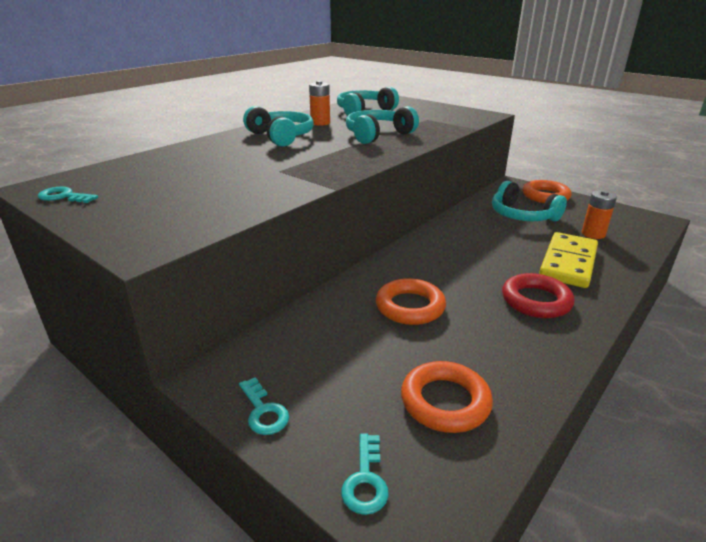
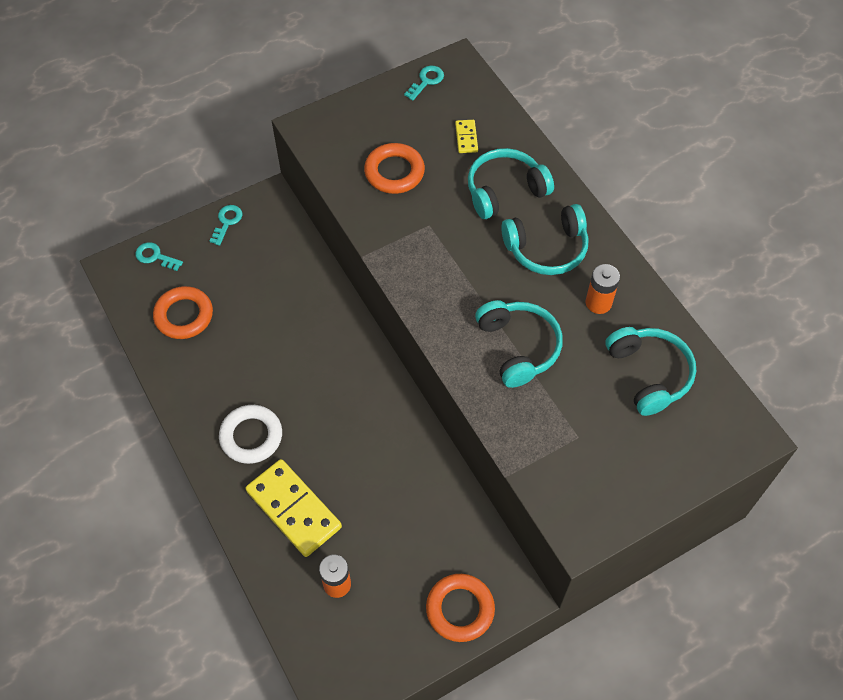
camera: 110 degrees right, 30 degrees up
(158, 171) = (466, 138): none -> yellow domino
(263, 411) = (227, 222): turquoise key -> turquoise key turned 120 degrees clockwise
(410, 307) = (289, 338): orange ring -> orange ring (394, 172)
(522, 215) = (414, 537): turquoise headphones -> turquoise headphones (505, 190)
(536, 301) = (251, 436): red ring -> white ring

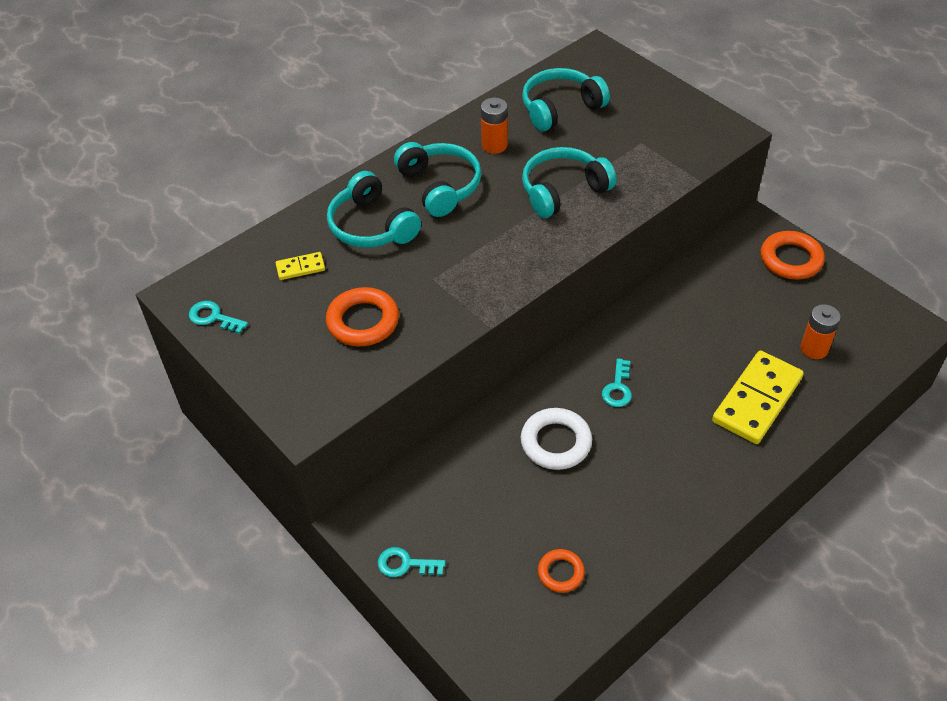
camera: 100 degrees left, 10 degrees down
(155, 256) = (479, 637): turquoise key -> turquoise key (618, 388)
(184, 315) = (560, 573): orange ring -> orange ring, size x0.60
(251, 436) = (693, 457): white ring -> white ring (556, 442)

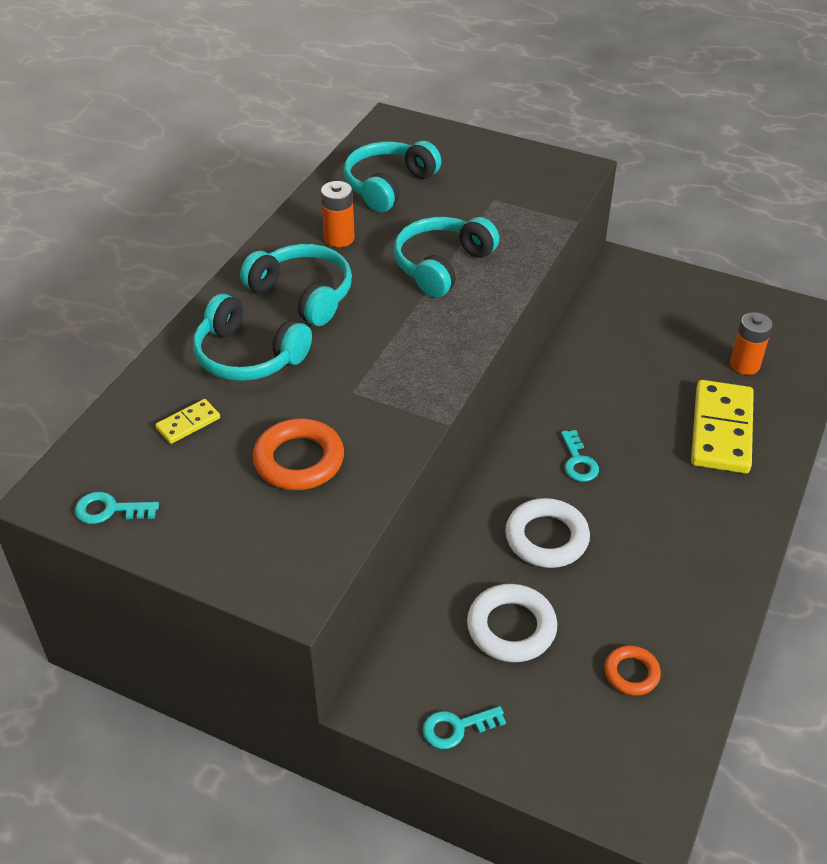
camera: 25 degrees left, 5 degrees down
(488, 503) = (511, 627): none -> white ring
(791, 259) = (672, 287): orange ring -> none

